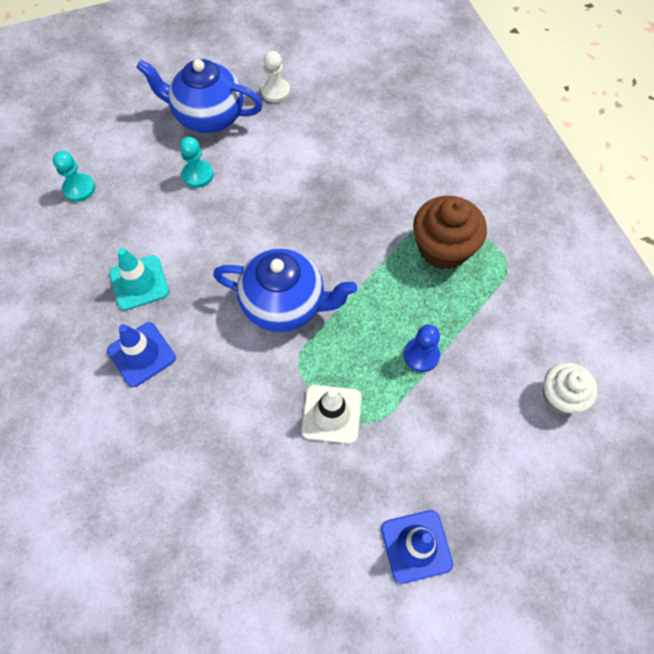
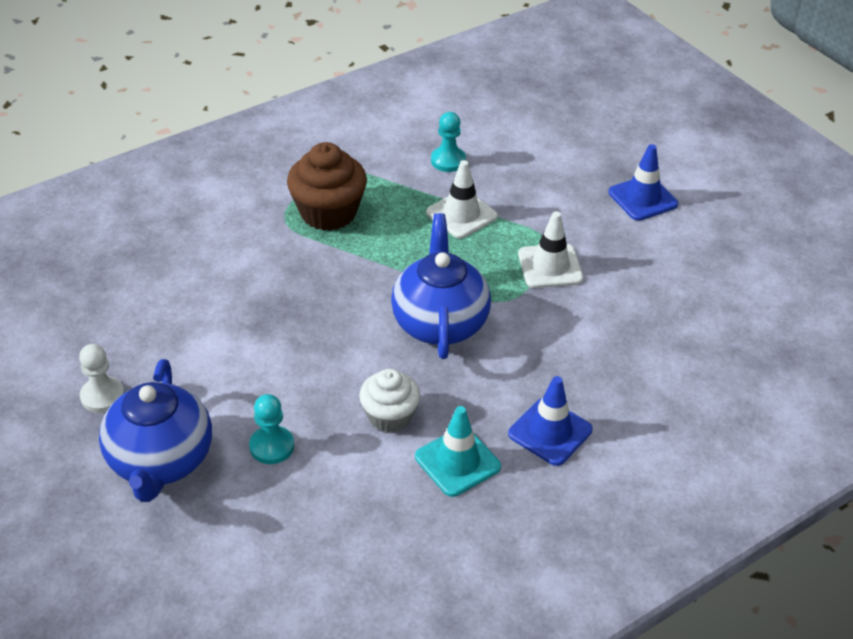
camera: 105 degrees left, 20 degrees down
(79, 188) = (326, 579): turquoise pawn -> turquoise pawn (448, 161)
(421, 355) = (461, 214): blue pawn -> white traffic cone
(560, 396) = (468, 128): white cupcake -> white cupcake (390, 416)

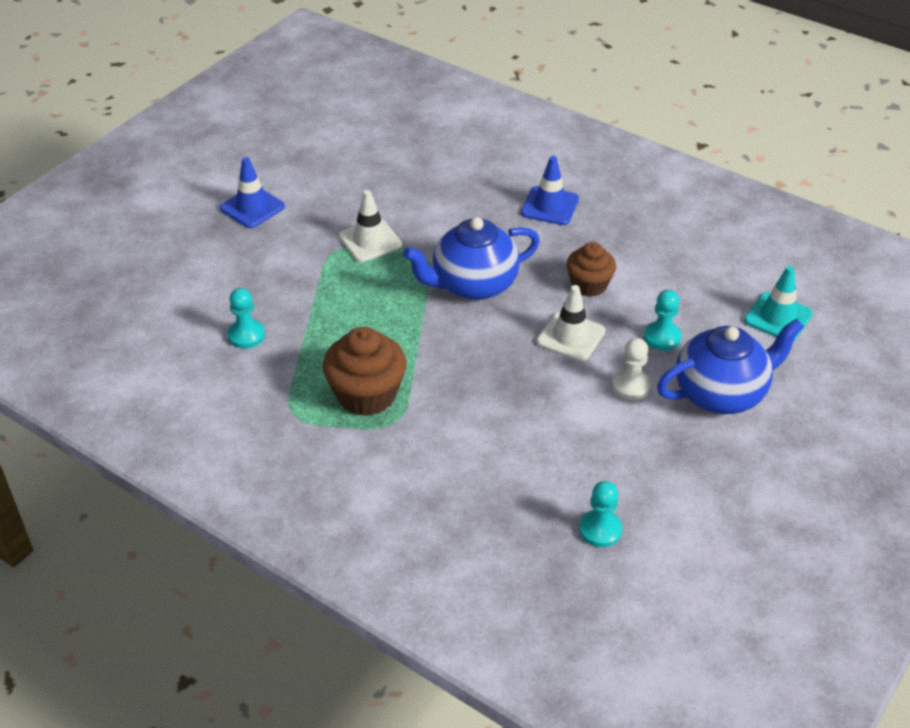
camera: 110 degrees left, 0 degrees up
(74, 307) = (600, 530): none -> turquoise pawn
(102, 396) = (686, 458): white pawn -> white pawn (631, 386)
(390, 416) = (589, 285): white cupcake -> brown cupcake
(457, 462) = (607, 241): turquoise traffic cone -> turquoise traffic cone (778, 317)
(461, 214) = (326, 306): white traffic cone -> white traffic cone (571, 337)

